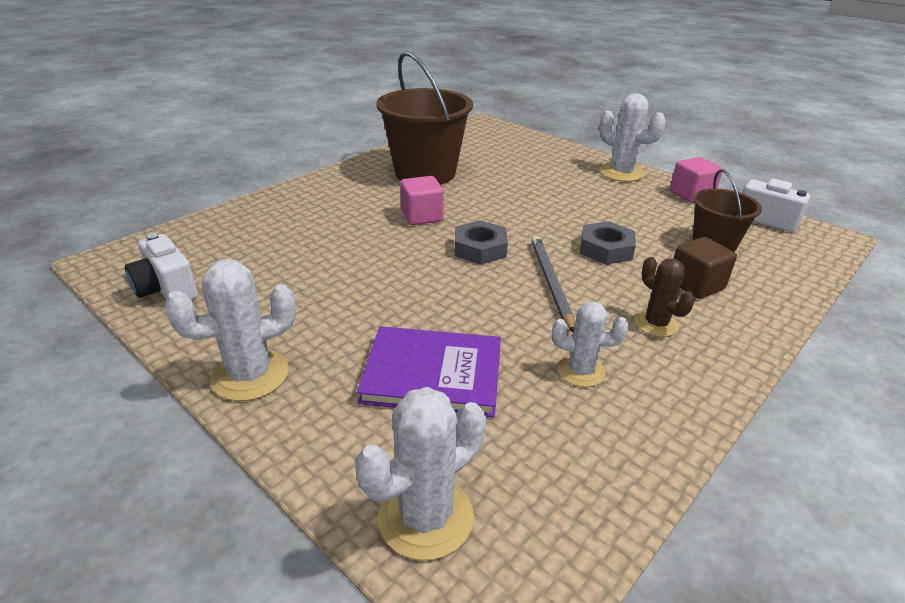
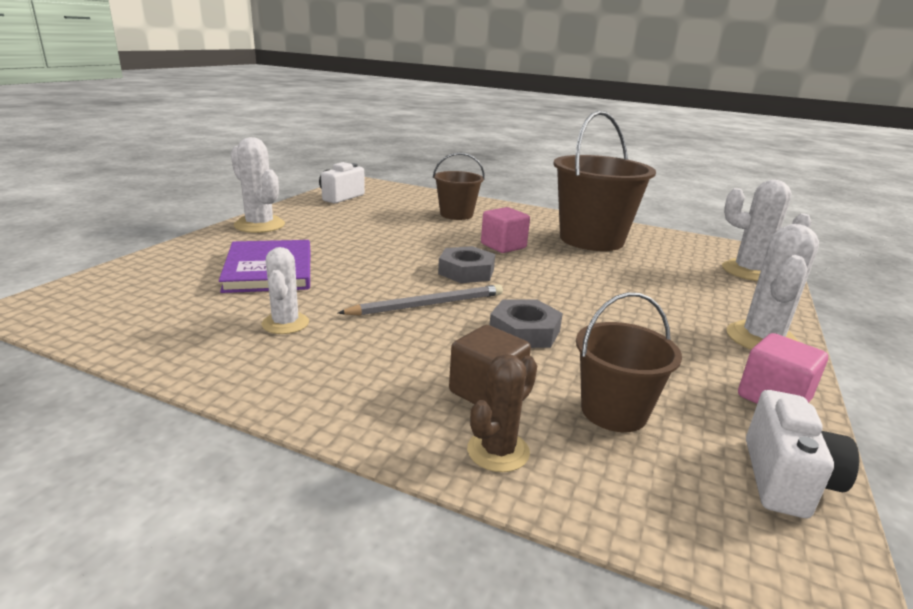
camera: 70 degrees right, 10 degrees down
(309, 220) = (456, 214): none -> brown bucket
(425, 517) = (125, 280): white cactus -> white cactus (749, 271)
(656, 324) = (381, 362): brown cactus -> brown cactus (498, 451)

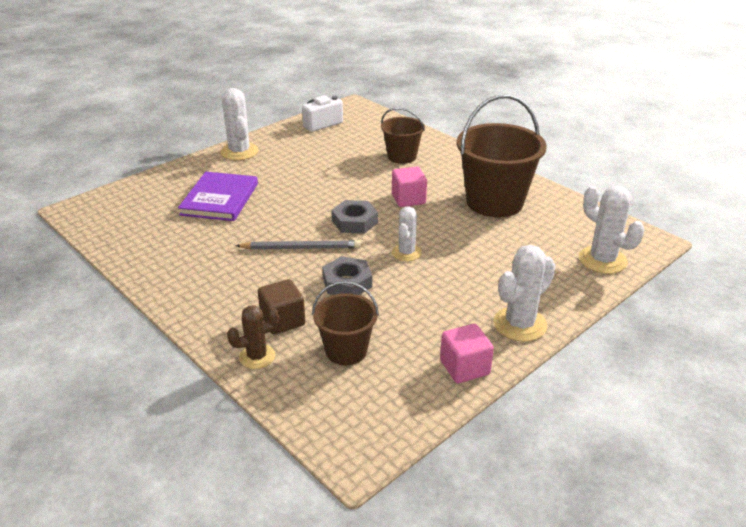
camera: 25 degrees right, 10 degrees up
(285, 323) = (202, 247): white cactus -> white cactus (406, 252)
(786, 479) = (402, 414): white camera -> none

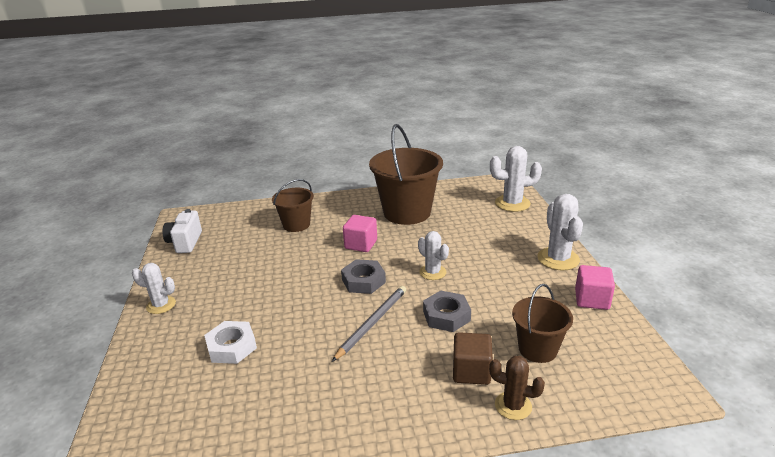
camera: 55 degrees left, 5 degrees down
(220, 199) = (231, 347): purple book -> white nut
(239, 152) = (161, 305): white cactus -> white cactus, size x0.64
(257, 356) = (513, 406): brown cactus -> brown cactus turned 75 degrees counterclockwise

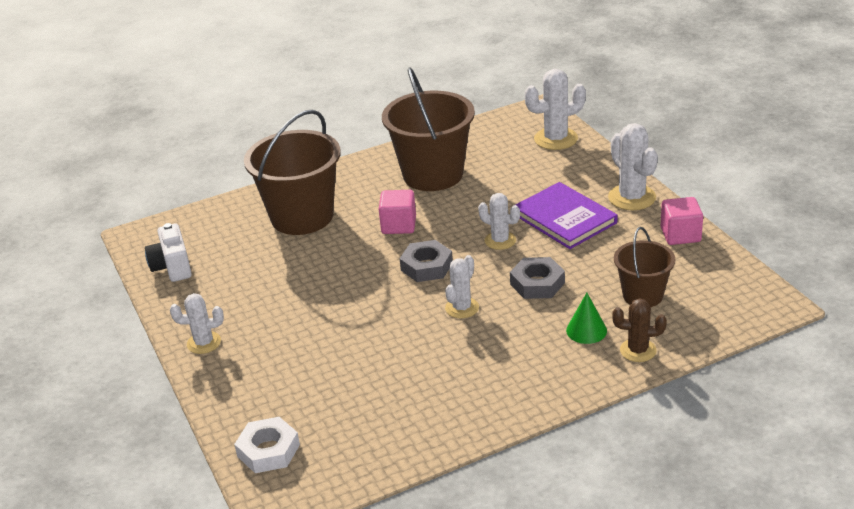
camera: 15 degrees left, 5 degrees up
(231, 347) = (322, 365): white nut -> white nut (268, 450)
(296, 225) = (302, 217): brown bucket -> brown bucket, size x1.78
(372, 323) = (462, 308): grey pencil -> white cactus
(471, 371) = (586, 330): brown cube -> green cone
(494, 265) = (564, 218): none -> purple book

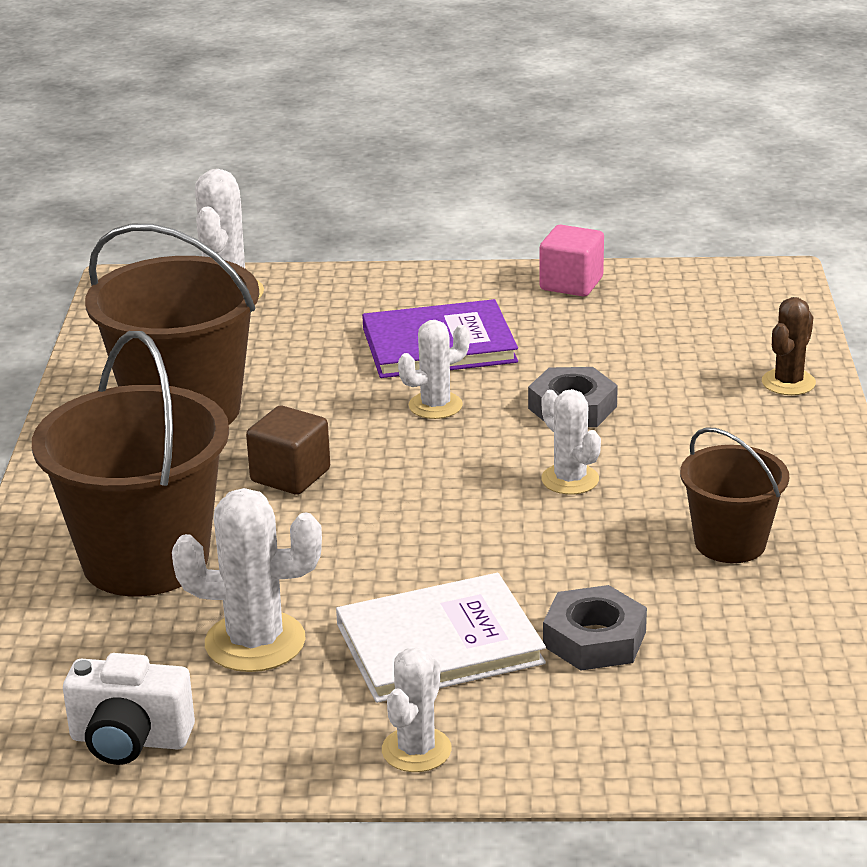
camera: 65 degrees left, 5 degrees down
(268, 450) = (774, 741): white nut -> none
(287, 320) = (439, 644): none -> white book
(399, 225) = (290, 476): pink cube -> brown cube
(426, 266) = (432, 481): grey nut -> grey nut (594, 639)
(586, 330) = (714, 403): green cone -> none
(632, 197) = (447, 287): white cactus -> white cactus (255, 642)
(642, 295) = (676, 345): brown bucket -> brown bucket (730, 543)

